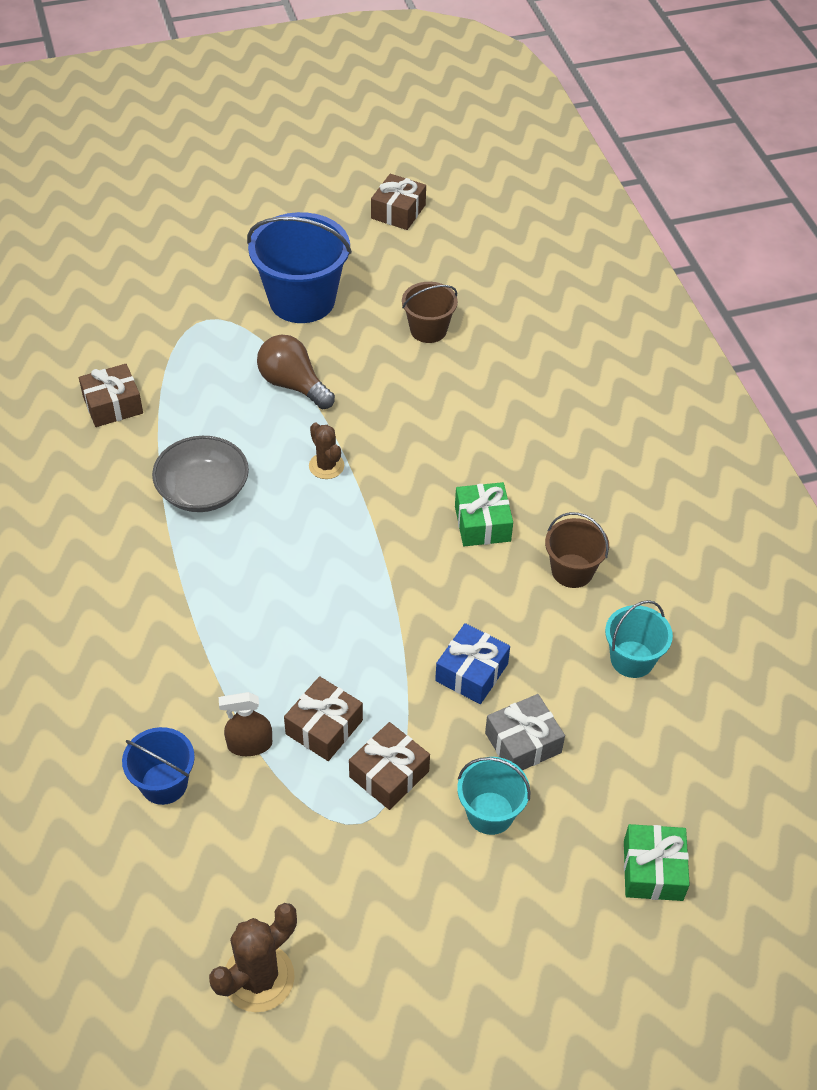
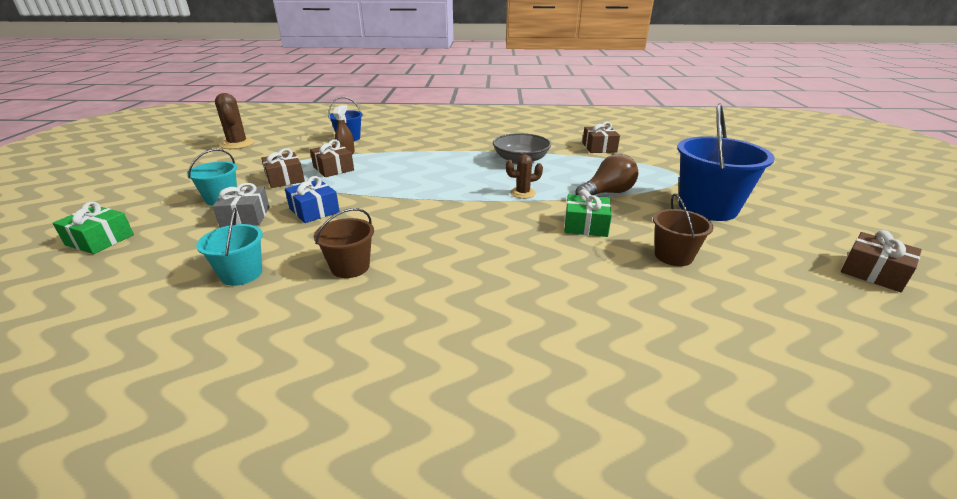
camera: 110 degrees right, 20 degrees down
(482, 524) = (431, 238): green gift -> green gift (585, 225)

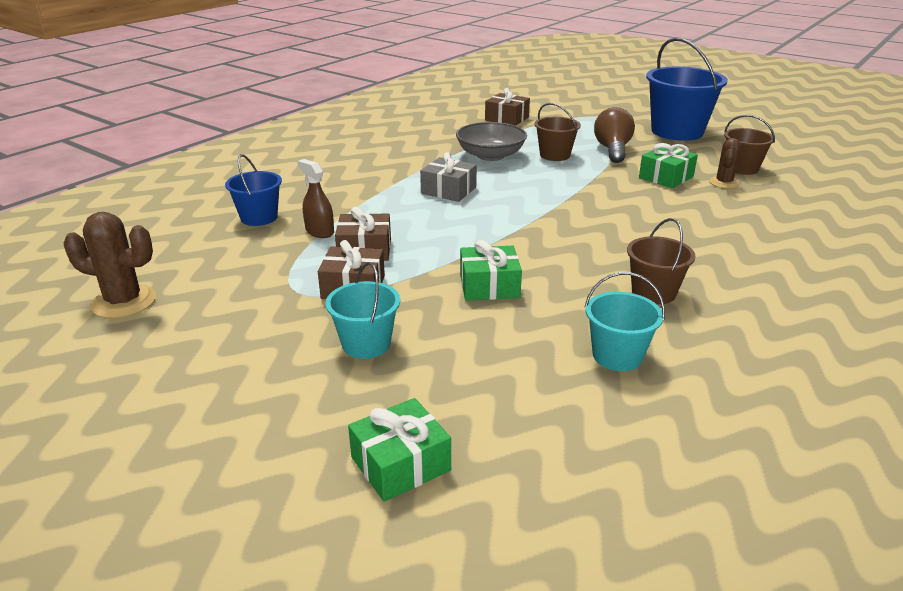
camera: 55 degrees left, 0 degrees up
(245, 217) = (454, 333): grey gift -> grey gift (448, 190)
(314, 210) = (489, 286): blue gift -> green gift
(523, 193) = (573, 178): brown cactus -> brown cactus (724, 183)
(557, 177) = (555, 155): none -> brown bucket
(873, 272) = (804, 130): brown gift -> none

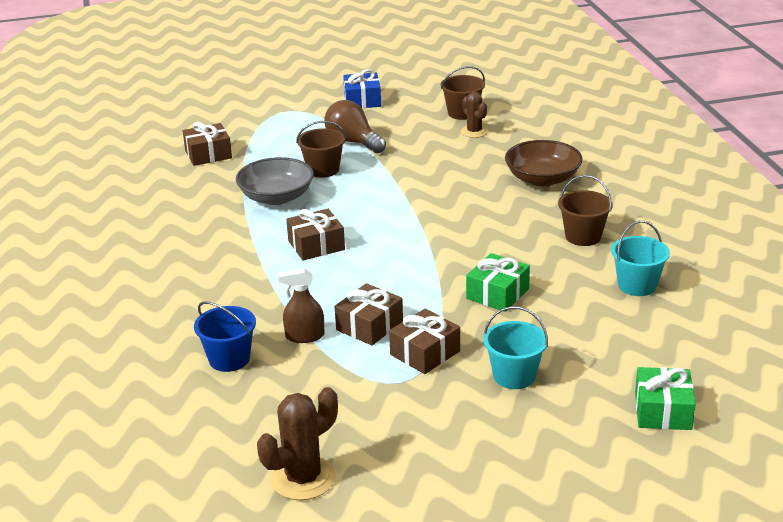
camera: 50 degrees left, 0 degrees up
(448, 190) = (316, 245): grey gift -> brown gift
(666, 177) = (433, 147): green gift -> none
(677, 131) = (362, 100): blue bucket -> blue gift
(712, 237) = (542, 179): none -> brown bowl

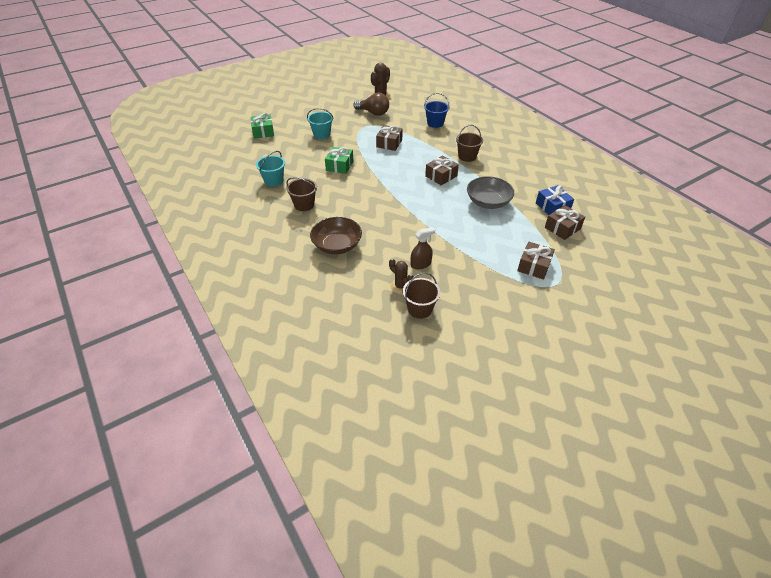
camera: 160 degrees right, 15 degrees up
(304, 336) = (413, 135): brown spray bottle -> brown spray bottle (421, 264)
(323, 170) = (479, 228): brown bucket -> brown bucket (467, 156)
(353, 142) = (479, 258): brown light bulb -> brown light bulb (373, 113)
(362, 100) = (509, 311): blue gift -> blue gift (552, 207)
(425, 353) = (360, 137): brown gift -> brown gift (534, 266)

